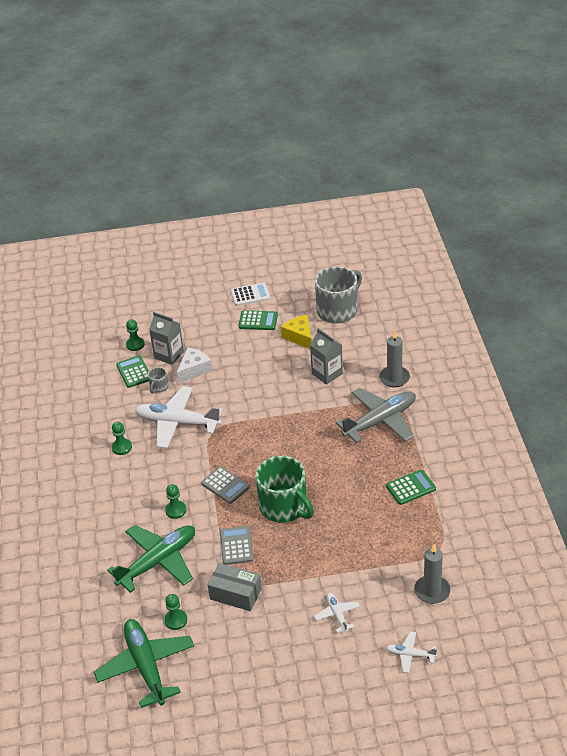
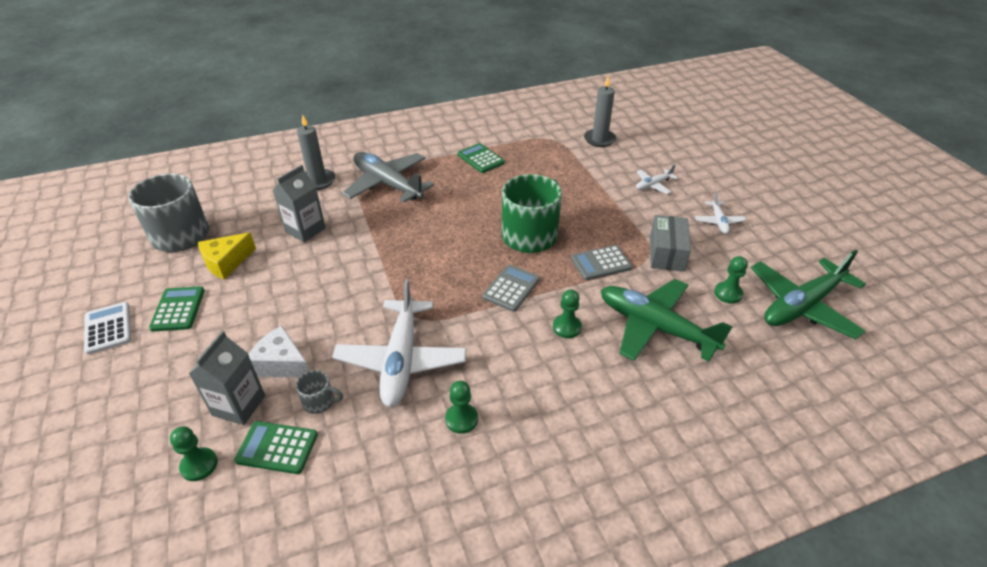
camera: 105 degrees left, 0 degrees up
(134, 372) = (277, 448): green calculator -> green calculator turned 45 degrees clockwise
(410, 655) = (671, 145): white plane -> white plane (718, 222)

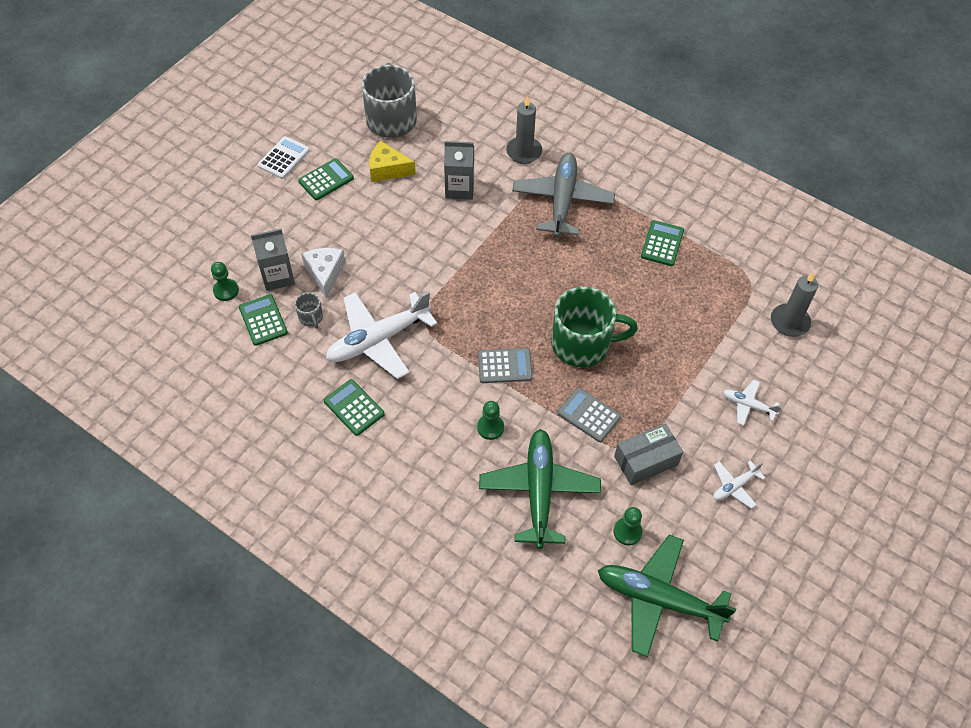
camera: 55 degrees right, 15 degrees up
(461, 419) = (354, 408): green pawn -> green calculator

